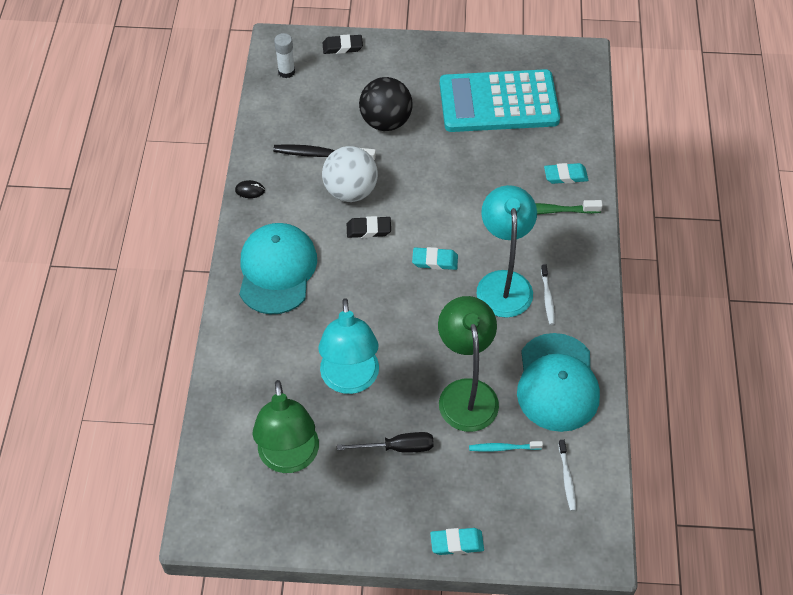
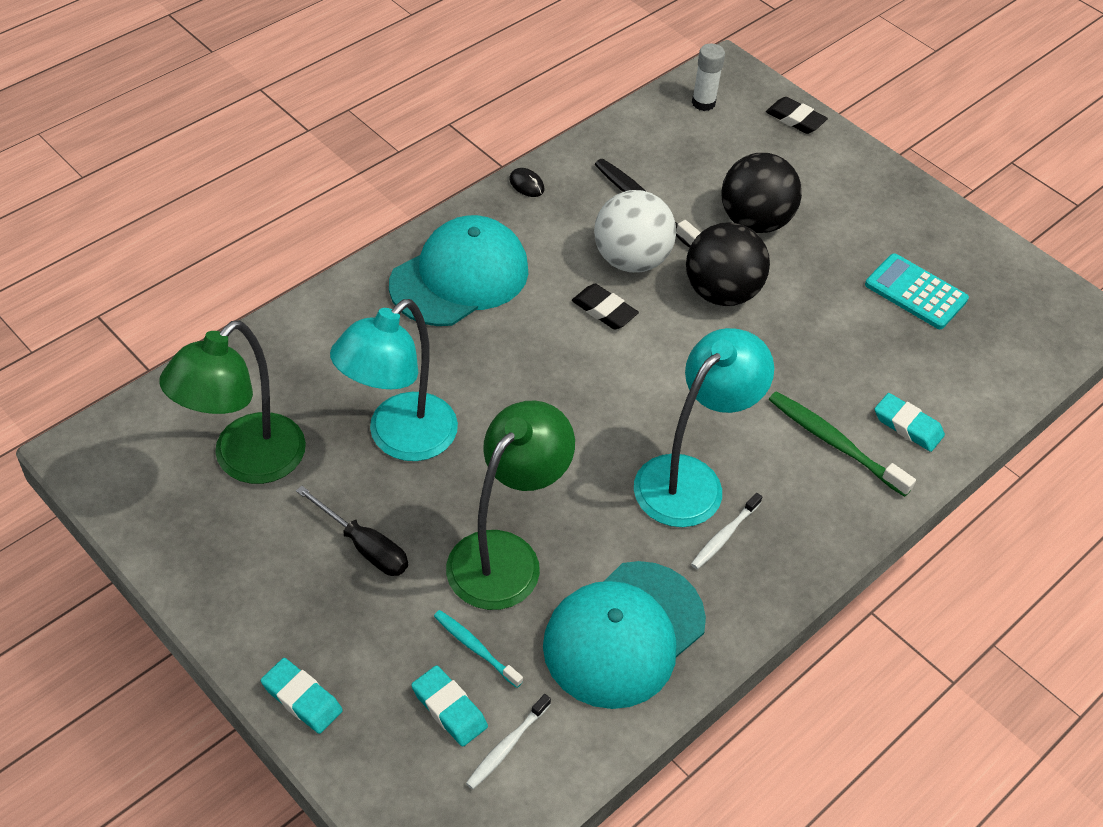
camera: 40 degrees right, 5 degrees down
(412, 174) = (721, 292): none -> black ball
(435, 261) = (639, 395): turquoise eraser -> turquoise eraser (449, 709)
(498, 102) = (916, 292): turquoise calculator -> turquoise calculator, size x0.51

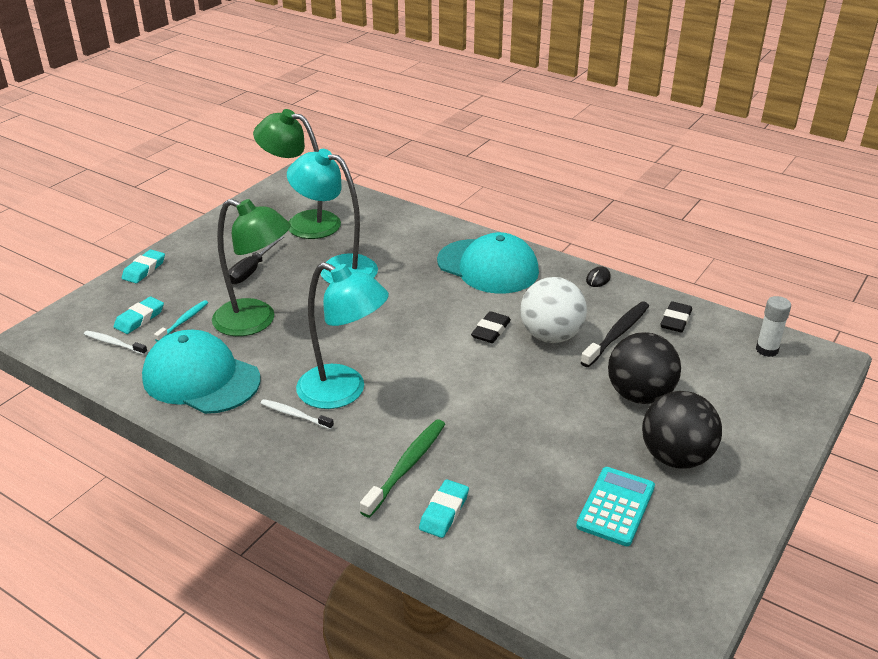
camera: 80 degrees right, 15 degrees down
(721, 292) = (543, 386): black ball -> black ball (676, 457)
(795, 119) = (795, 406): black eraser -> black eraser (675, 320)

